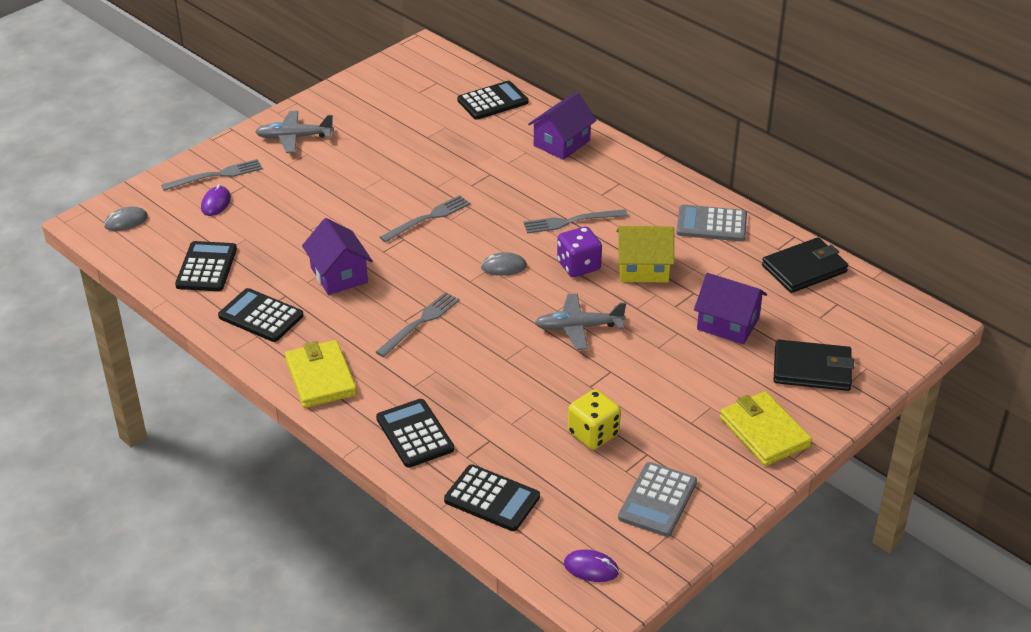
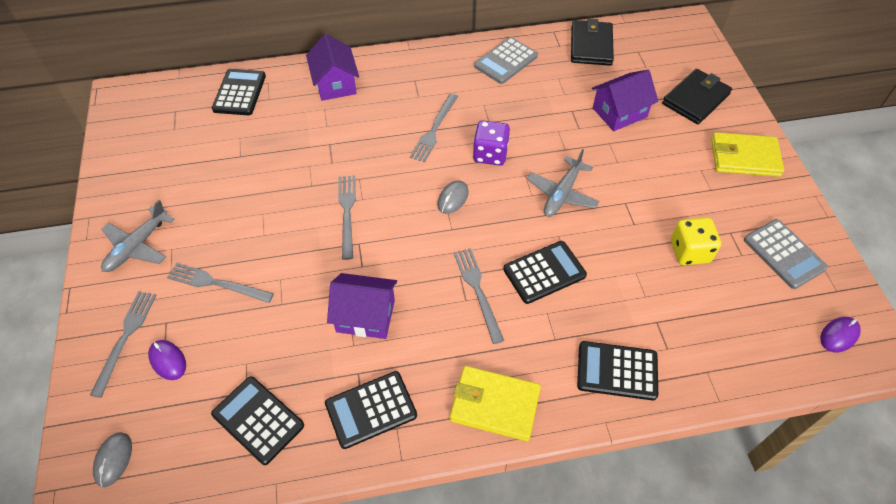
camera: 55 degrees left, 15 degrees up
(298, 190) = (216, 283): none -> grey fork
(492, 499) = (728, 358): black calculator -> black calculator (544, 272)
(643, 269) = (524, 121): yellow house -> none

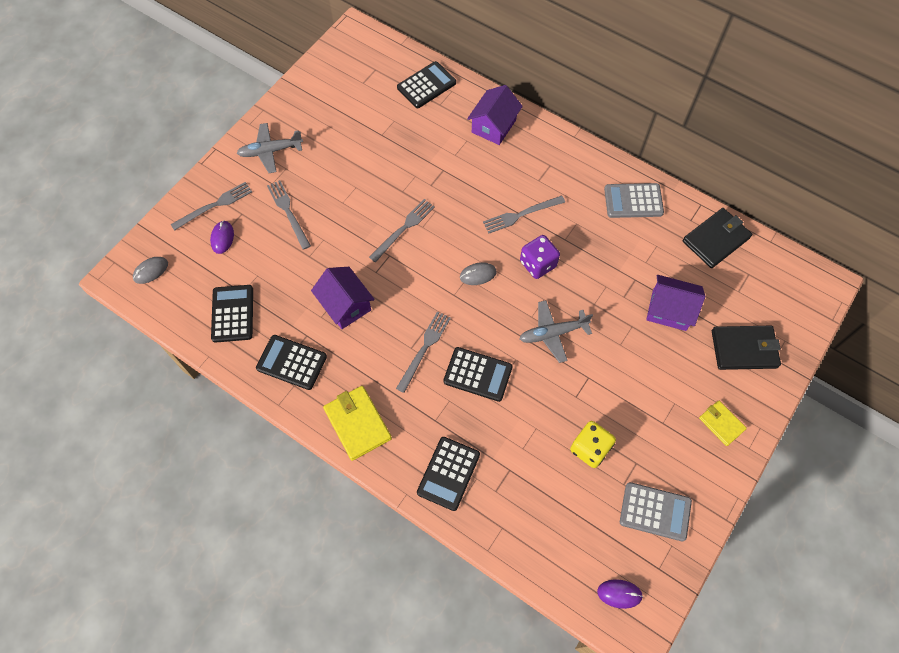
camera: 45 degrees right, 10 degrees up
(617, 371) = (448, 473): black calculator -> black calculator turned 120 degrees counterclockwise
(744, 157) = (721, 423): yellow wallet -> yellow wallet, size x0.61
(784, 254) = (655, 511): grey calculator -> grey calculator turned 90 degrees counterclockwise

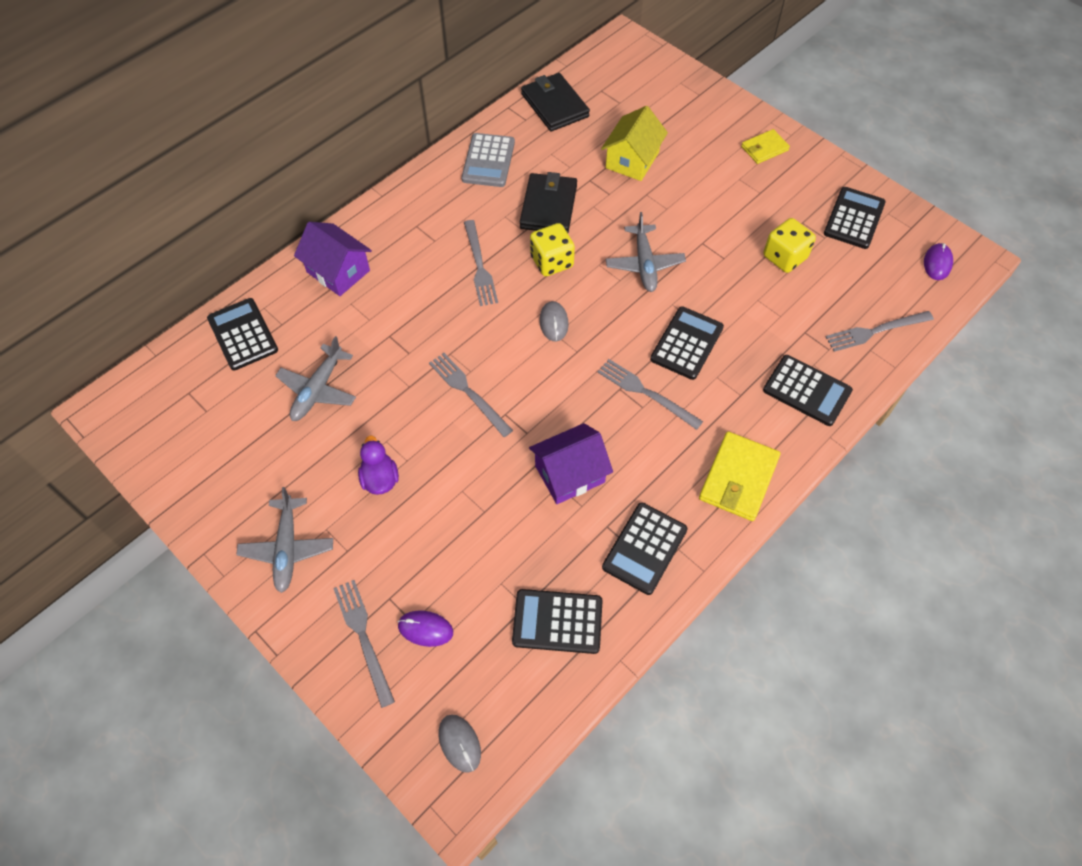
camera: 80 degrees left, 5 degrees down
(288, 212) = (404, 532): grey fork -> grey fork (875, 331)
(326, 190) = (380, 479): none -> purple duck
(357, 423) = (738, 478): yellow wallet -> yellow wallet turned 45 degrees counterclockwise
(390, 138) = (318, 390): none -> grey plane
(538, 264) = (552, 262): purple dice -> yellow dice
(655, 511) = (854, 218): grey calculator -> black calculator
(669, 310) = (632, 160): purple house -> yellow house
(744, 349) = (685, 113): black wallet -> black wallet (548, 206)

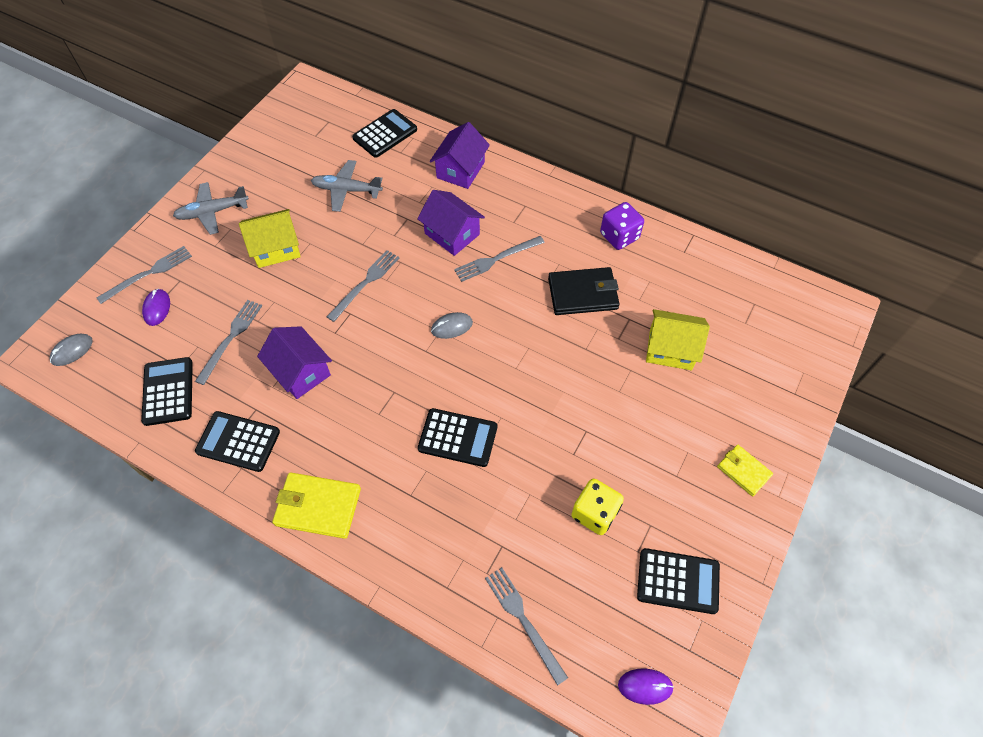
camera: 75 degrees right, 0 degrees up
(380, 479) = (276, 248): purple duck -> yellow house
(429, 298) = (452, 234): none -> purple house
(488, 161) = (619, 236): grey calculator -> purple dice
(552, 262) = (519, 310): yellow dice -> none
(554, 105) = (714, 270): black wallet -> none
(644, 264) = (541, 385): grey plane -> none
(646, 393) = (394, 413): grey fork -> grey fork (231, 338)
(807, 391) = (429, 557): black calculator -> none

